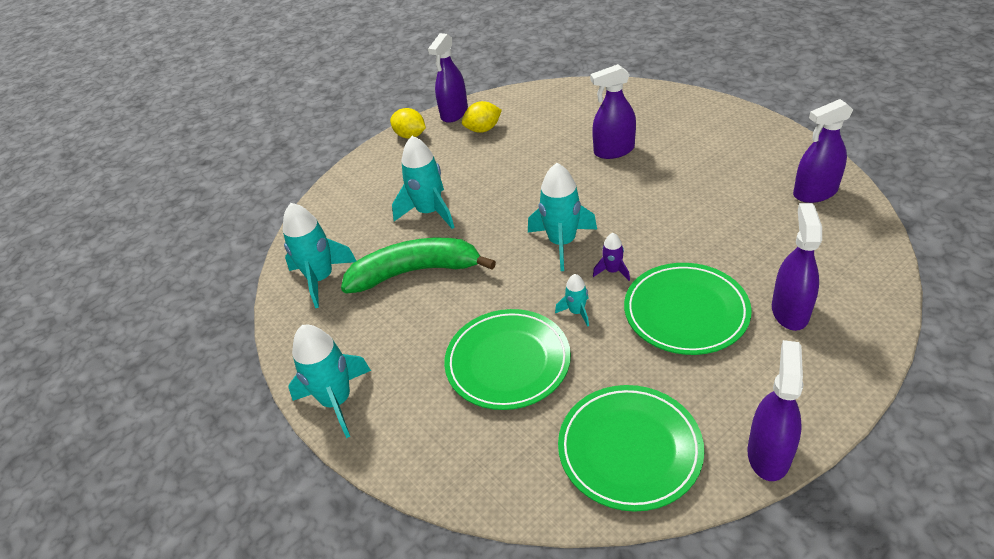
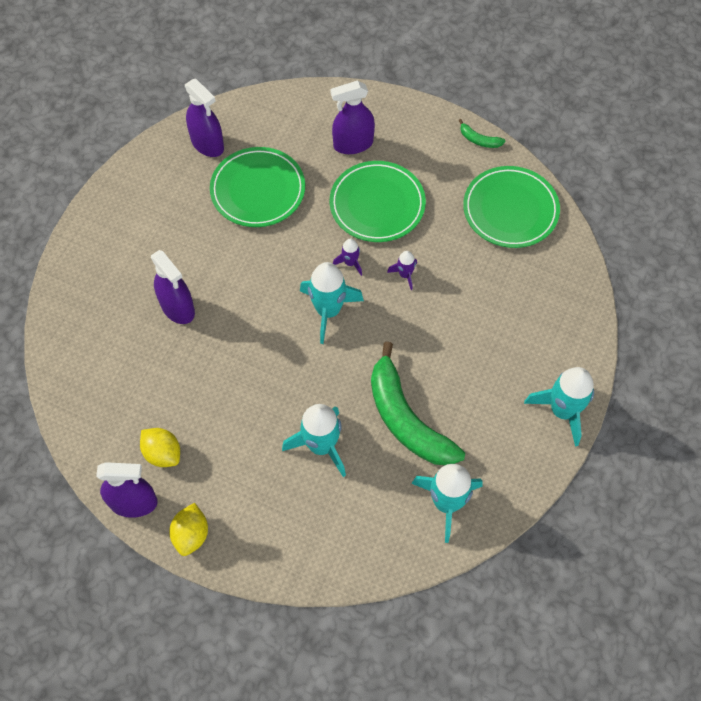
camera: 120 degrees left, 20 degrees up
(508, 362) = (473, 305): green plate -> green plate (258, 190)
(577, 312) = (405, 275): turquoise rocket -> purple rocket
(768, 454) = (479, 140): purple spray bottle -> green banana

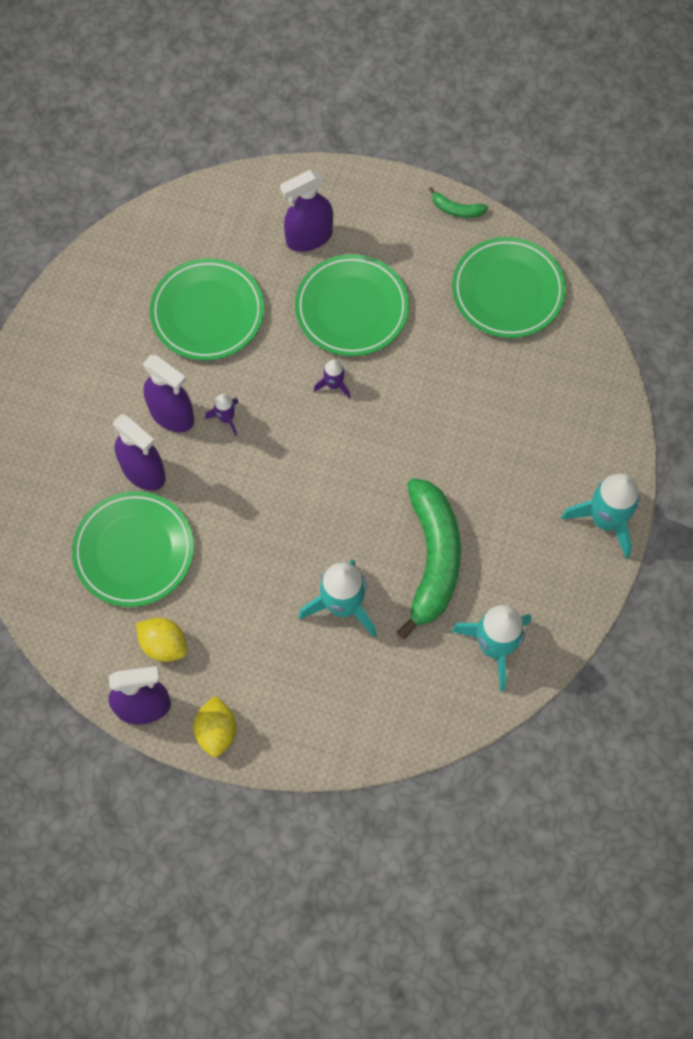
camera: 10 degrees left, 5 degrees up
(155, 371) = (134, 551): none -> green plate
(207, 144) = (135, 264): purple spray bottle -> purple spray bottle (172, 415)
(328, 311) = (319, 446): turquoise rocket -> none
(405, 275) = (400, 389): purple rocket -> purple rocket (226, 418)
(406, 419) = (432, 559): green banana -> green banana turned 135 degrees counterclockwise

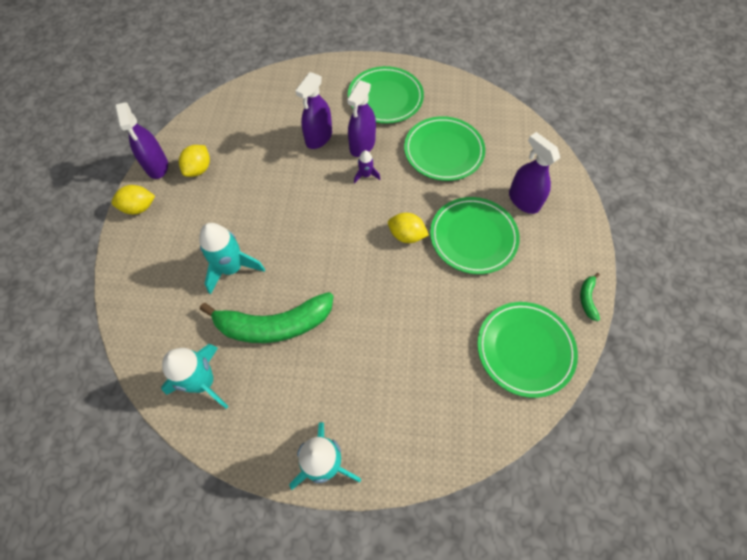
camera: 80 degrees right, 5 degrees down
(134, 551) = (262, 142): green plate -> green plate (385, 98)
(334, 385) = (406, 235): purple rocket -> yellow lemon

